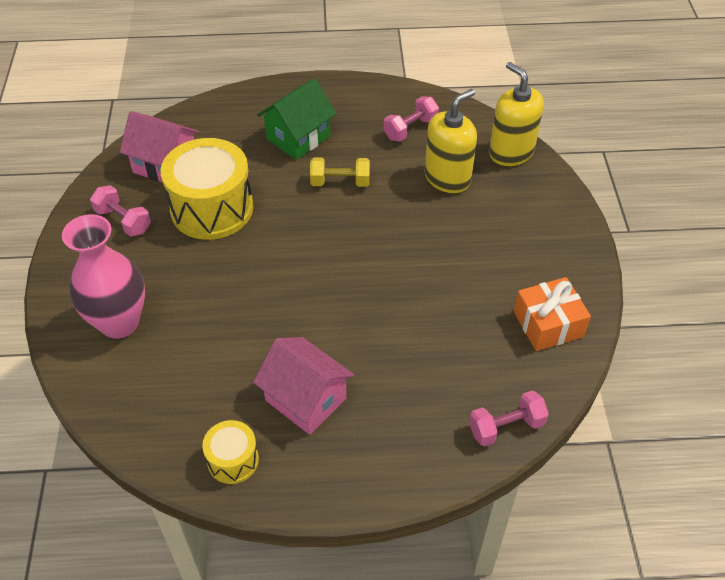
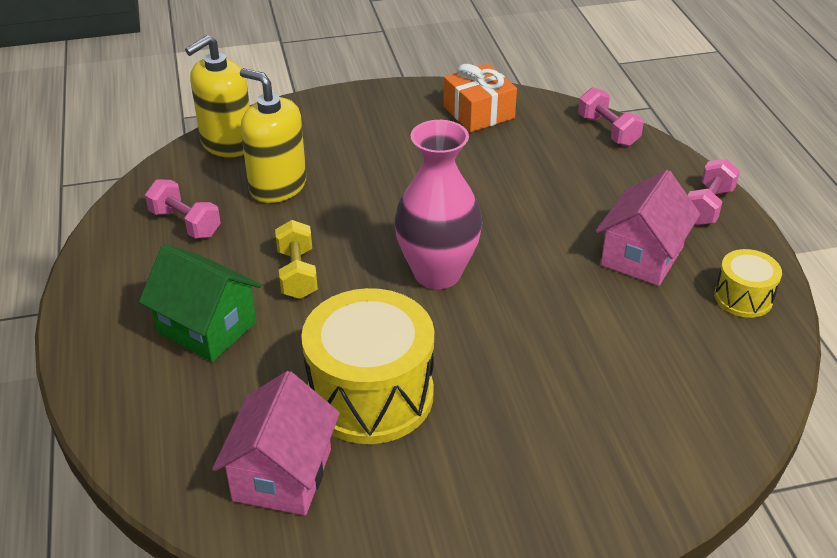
camera: 100 degrees left, 10 degrees down
(119, 322) = (609, 446): pink vase -> pink vase (437, 273)
(123, 221) = (418, 497): pink dumbbell -> pink dumbbell (708, 206)

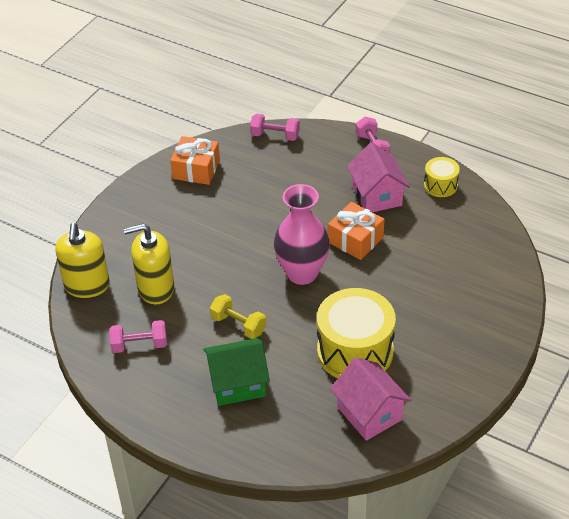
camera: 45 degrees left, 5 degrees up
(548, 282) = (355, 240): none -> orange gift

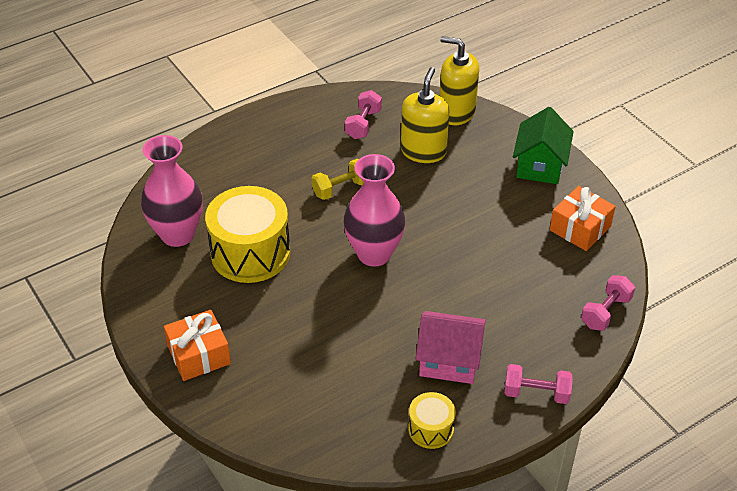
camera: 115 degrees right, 0 degrees up
(237, 384) = (275, 167): green house -> green house (540, 166)
(355, 240) = (392, 313): orange gift -> orange gift (199, 355)
(369, 413) = (177, 234): pink house -> pink vase

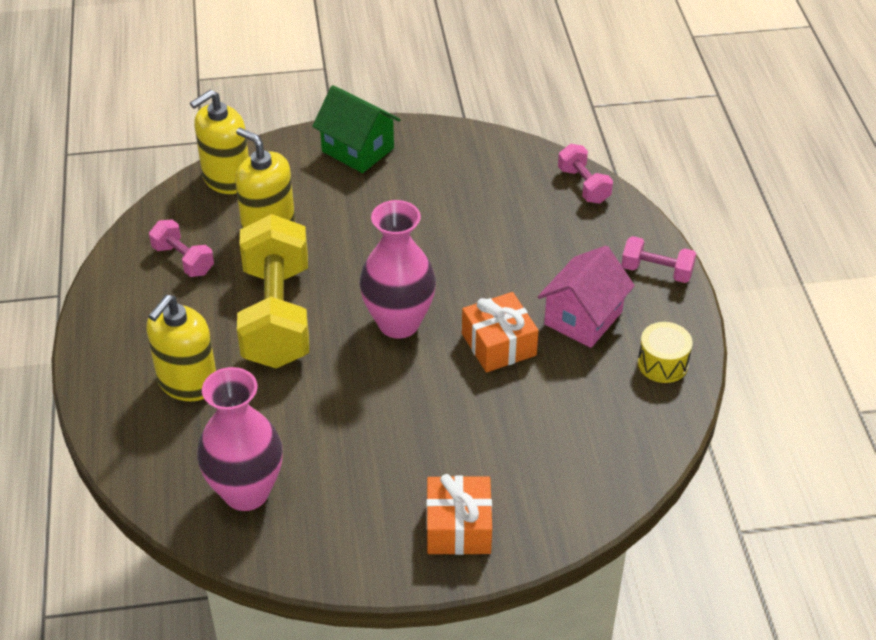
camera: 65 degrees left, 0 degrees up
(250, 253) = (325, 430): yellow drum -> none
(255, 170) = (187, 382): none -> yellow soap dispenser
(341, 189) = (277, 316): yellow dumbbell -> yellow dumbbell, size x2.13
(536, 393) = (656, 271): pink dumbbell -> pink dumbbell turned 75 degrees clockwise
(580, 228) = (465, 158): orange gift -> orange gift (499, 344)

